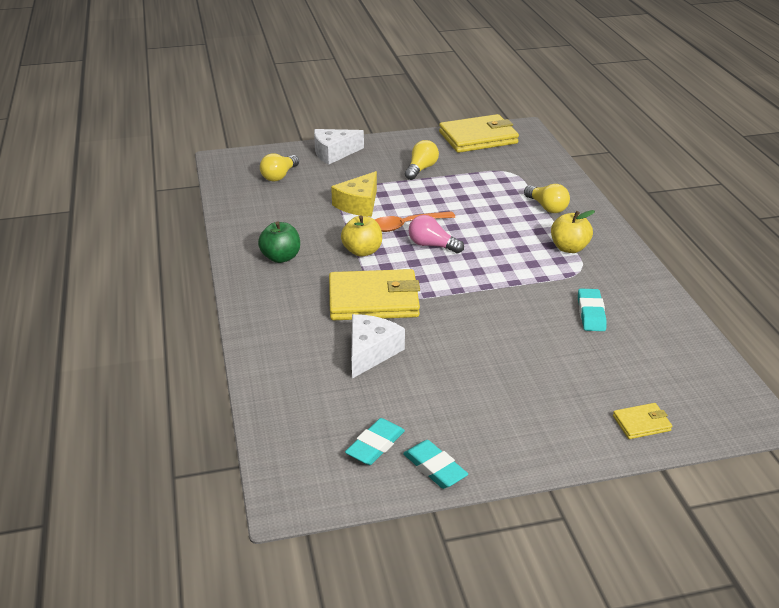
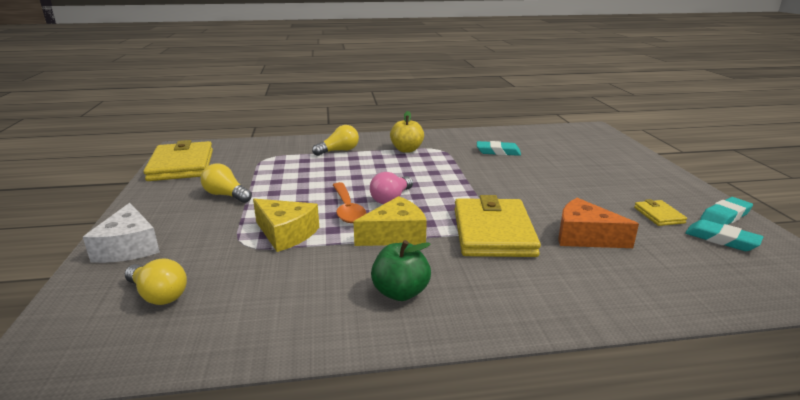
camera: 85 degrees left, 10 degrees down
(362, 251) = (395, 235): yellow apple -> yellow cheese
(371, 352) = (585, 237): white cheese -> orange cheese
(641, 423) = (617, 151): yellow wallet -> yellow wallet (659, 215)

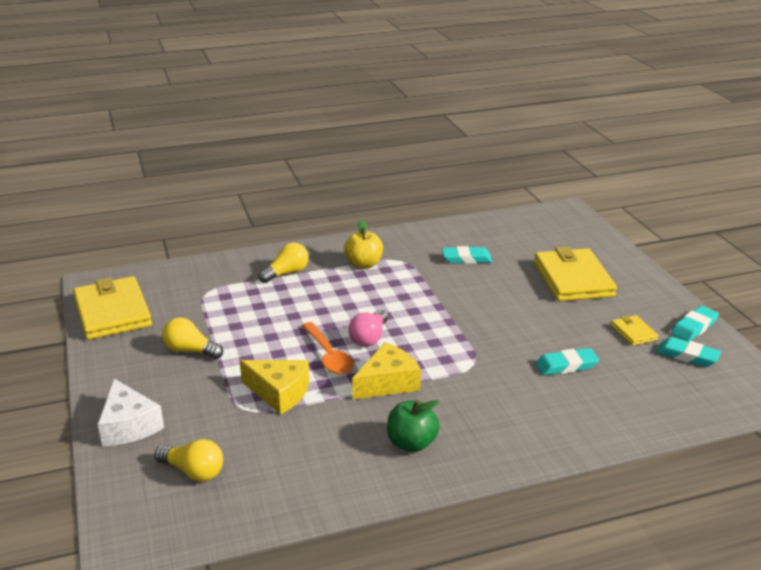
camera: 10 degrees left, 5 degrees up
(493, 232) = (480, 369): yellow wallet -> yellow wallet (573, 279)
(585, 237) = (566, 366): orange cheese -> turquoise eraser

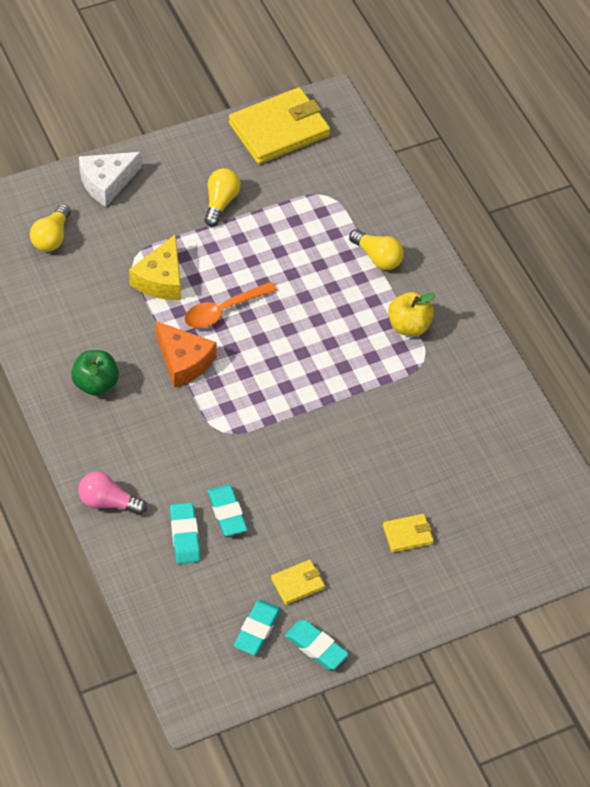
camera: 80 degrees right, 25 degrees up
(369, 338) = (259, 341): pink light bulb -> pink light bulb (108, 502)
(388, 383) = (183, 361): yellow cheese -> orange cheese
(466, 259) = (439, 426): turquoise eraser -> turquoise eraser (185, 535)
(573, 279) = (407, 535): yellow wallet -> yellow wallet, size x0.46

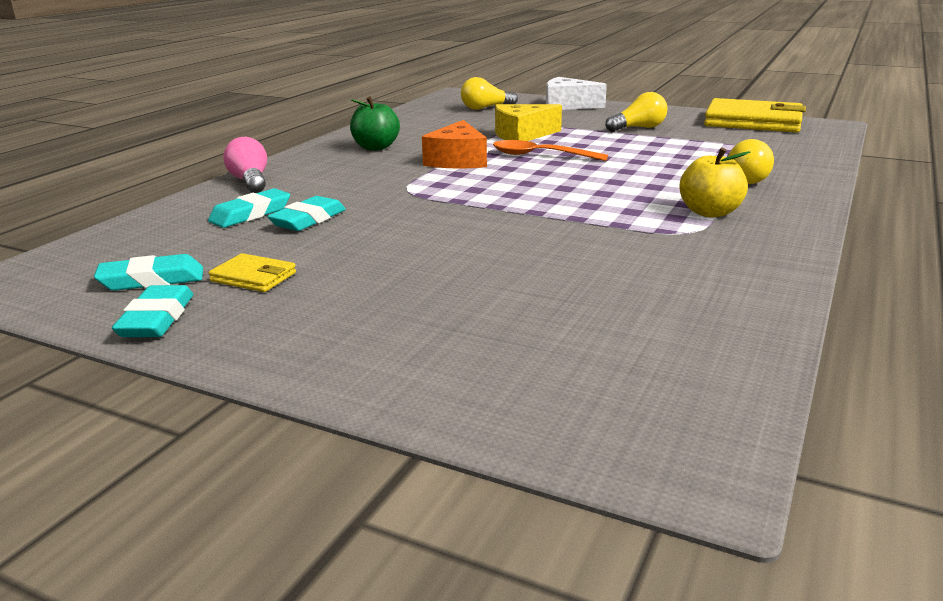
camera: 55 degrees right, 30 degrees down
(407, 535) = (429, 308): yellow wallet -> none

